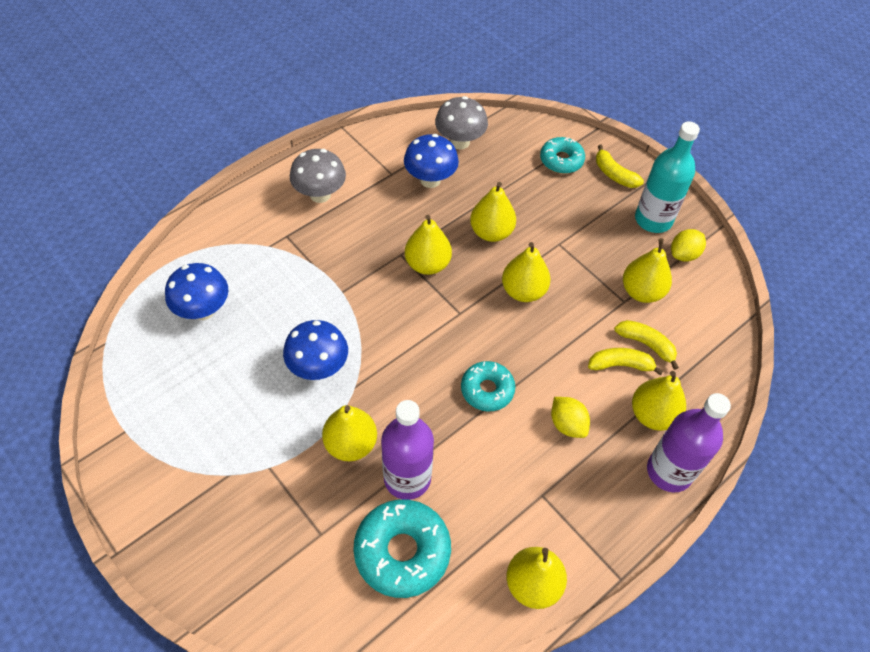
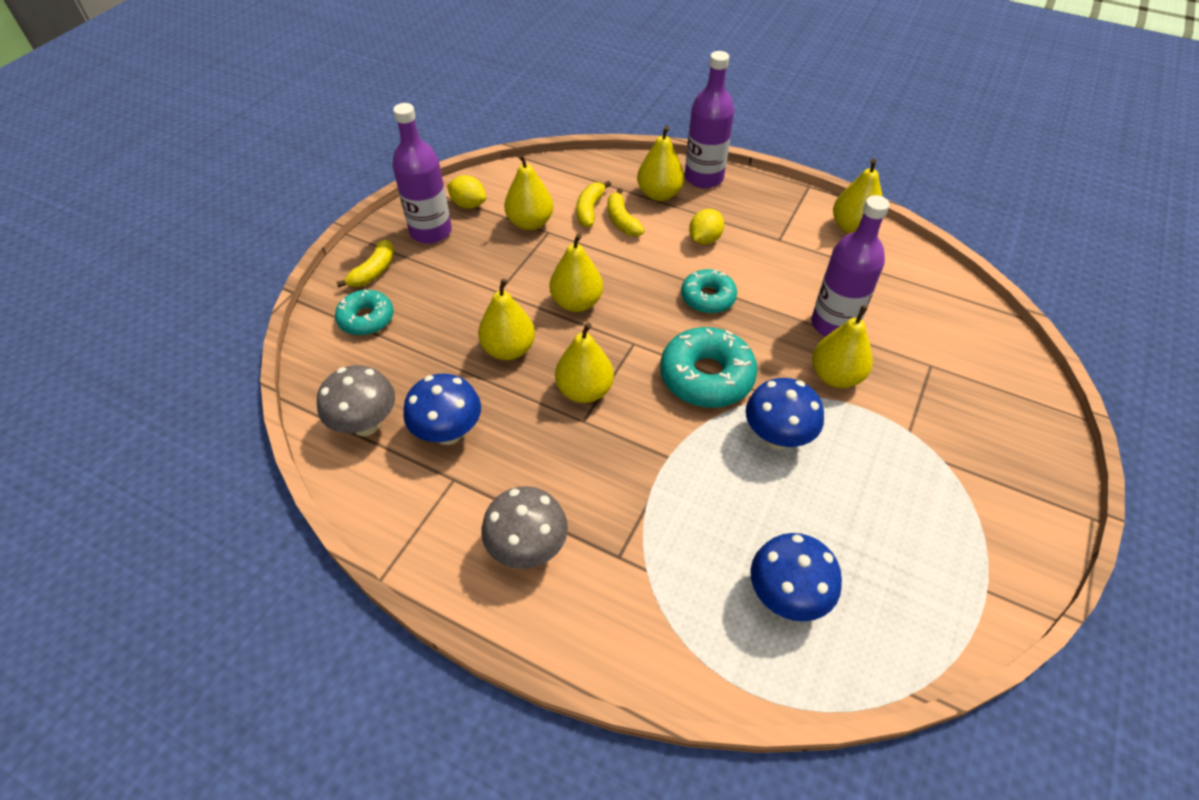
camera: 110 degrees left, 5 degrees down
(402, 551) = (896, 306): turquoise donut -> turquoise donut (706, 376)
(653, 219) = (431, 231): turquoise bottle -> purple bottle

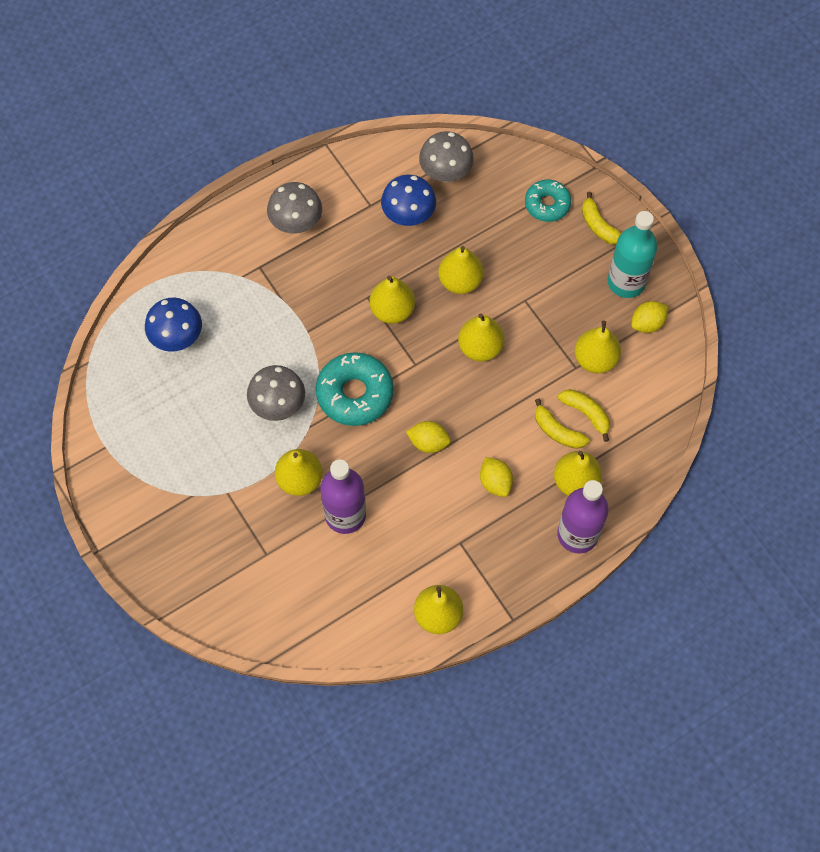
camera: 120 degrees right, 15 degrees up
(431, 231) = (626, 282): purple bottle -> turquoise bottle
(622, 220) = (557, 431): yellow banana -> yellow banana turned 150 degrees counterclockwise
(708, 297) = (428, 442): turquoise donut -> yellow lemon
(777, 437) = (278, 405): blue mushroom -> grey mushroom

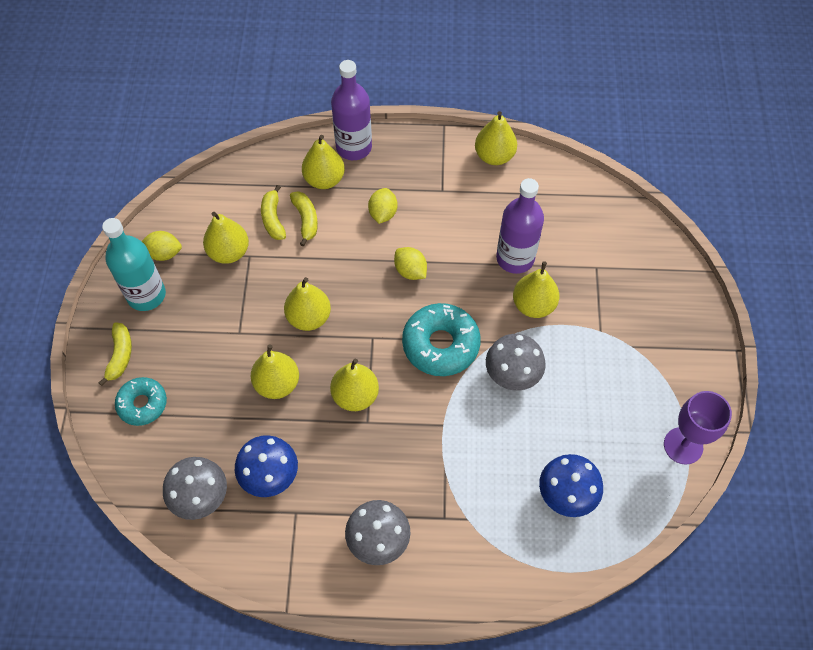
camera: 145 degrees left, 5 degrees down
(104, 434) = (683, 445): none -> purple goblet

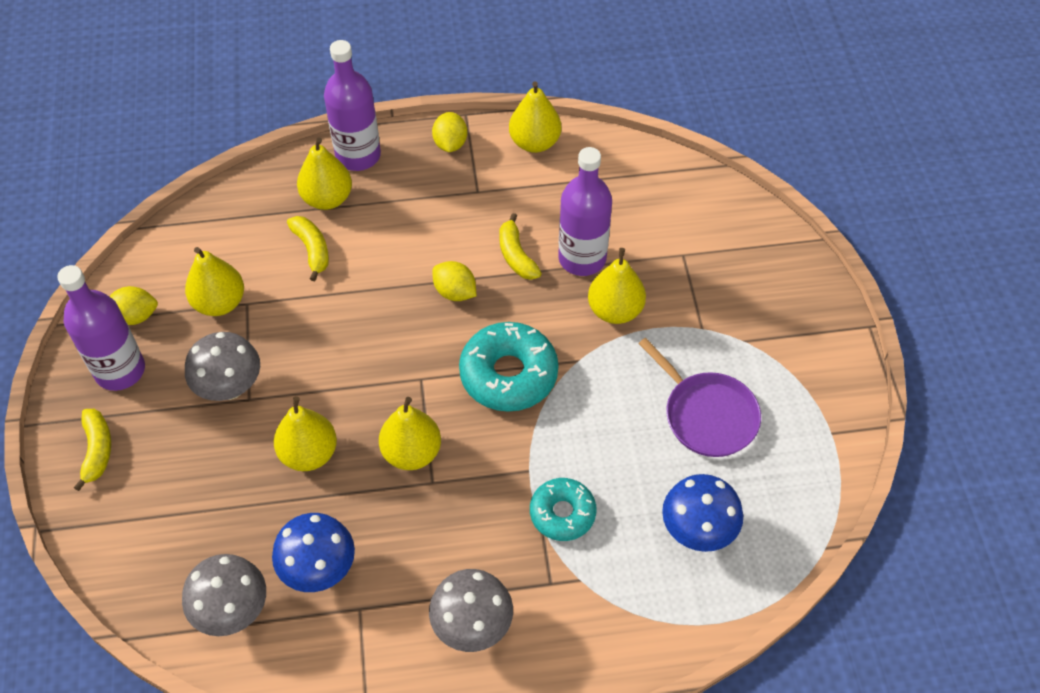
camera: 10 degrees left, 5 degrees down
(142, 404) = (136, 506): turquoise donut -> turquoise donut (562, 513)
(146, 295) = (120, 370): turquoise bottle -> purple bottle
(273, 218) = (270, 254): yellow banana -> yellow banana (516, 255)
(309, 317) = (336, 367): yellow pear -> none
(383, 213) = (408, 229): yellow lemon -> yellow lemon (450, 144)
(512, 375) = (604, 397): grey mushroom -> grey mushroom (230, 387)
(591, 403) = (707, 415): none -> purple pan
(683, 445) = (828, 448): purple goblet -> none

